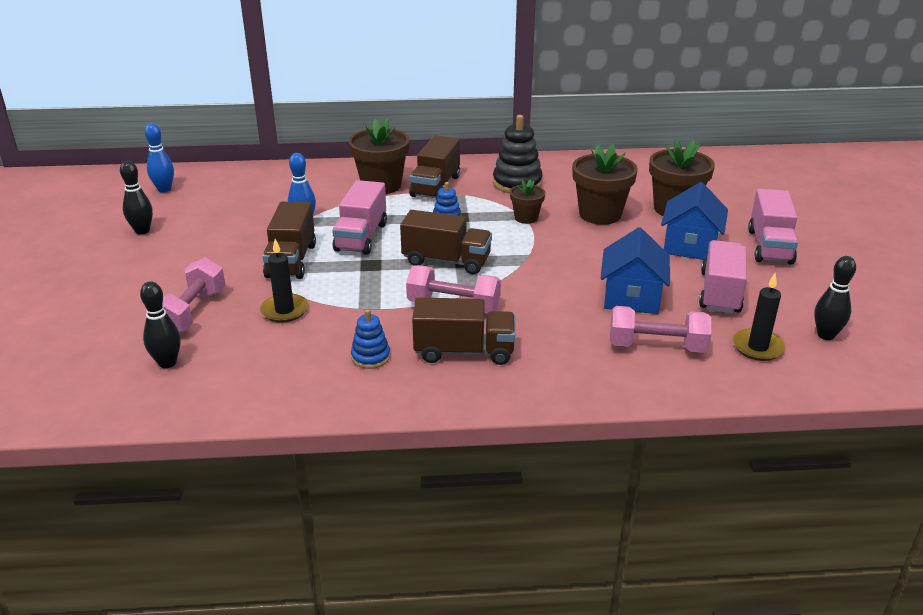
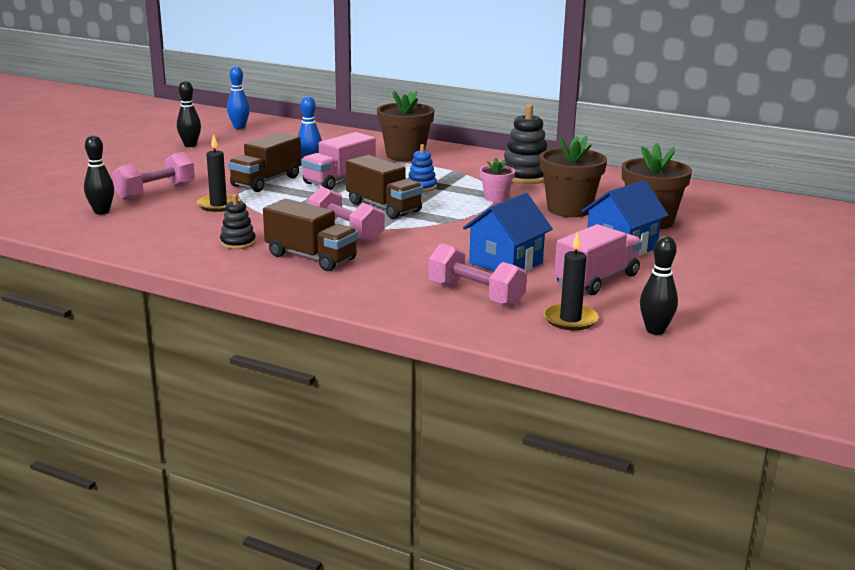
camera: 30 degrees right, 10 degrees down
(370, 357) = (238, 243): blue stacking toy -> black stacking toy
(435, 186) = (449, 164): brown truck -> none
(526, 218) = (496, 198): brown flower pot -> pink flower pot
(769, 246) = (706, 264): pink truck -> none

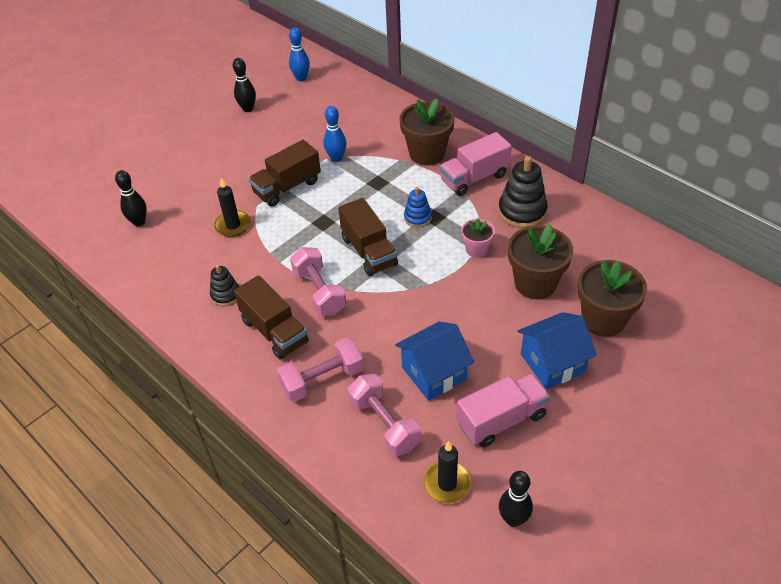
camera: 20 degrees right, 25 degrees up
(155, 192) = (191, 193): pink dumbbell -> pink dumbbell (322, 379)
(339, 180) = (350, 194): pink truck -> pink truck (474, 178)

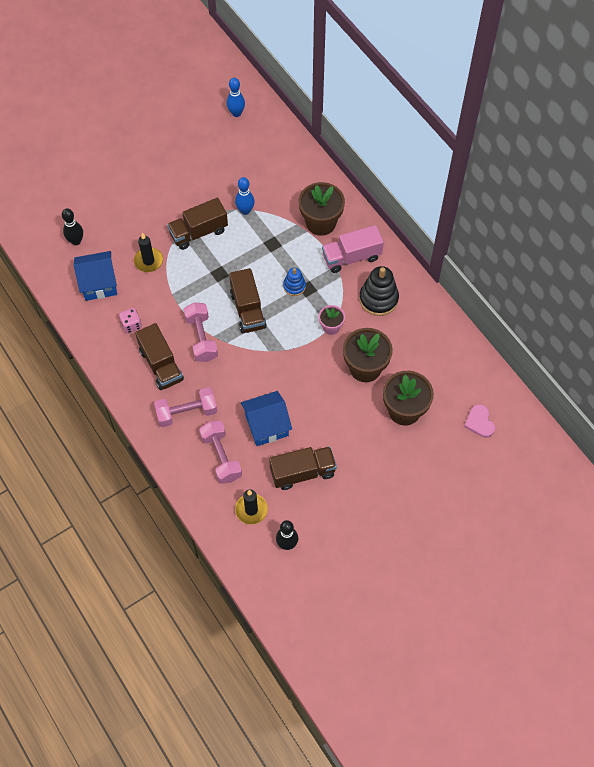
camera: 10 degrees right, 15 degrees up
(225, 295) = (131, 325): black stacking toy -> pink dice
(248, 109) = (183, 139): black bowling pin -> none
(501, 420) = (302, 472): pink truck -> brown truck
(552, 363) = (354, 437): blue house -> blue house (99, 284)
(702, 314) = (479, 422): none -> pink heart

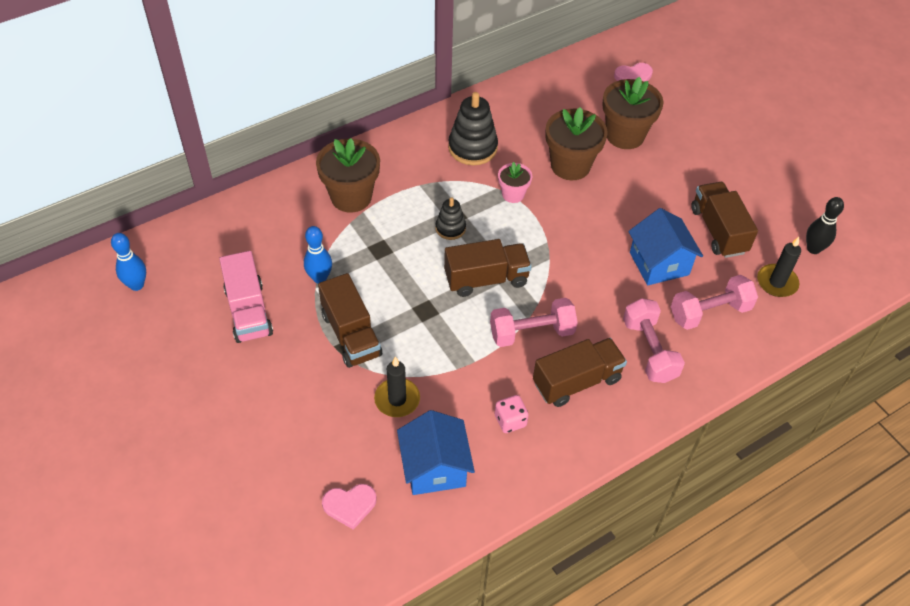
camera: 90 degrees left, 10 degrees down
(76, 241) = (350, 505): black bowling pin -> pink heart
(294, 286) = (450, 228): blue stacking toy -> black stacking toy
(351, 257) = (408, 169): pink truck -> pink truck (248, 311)

